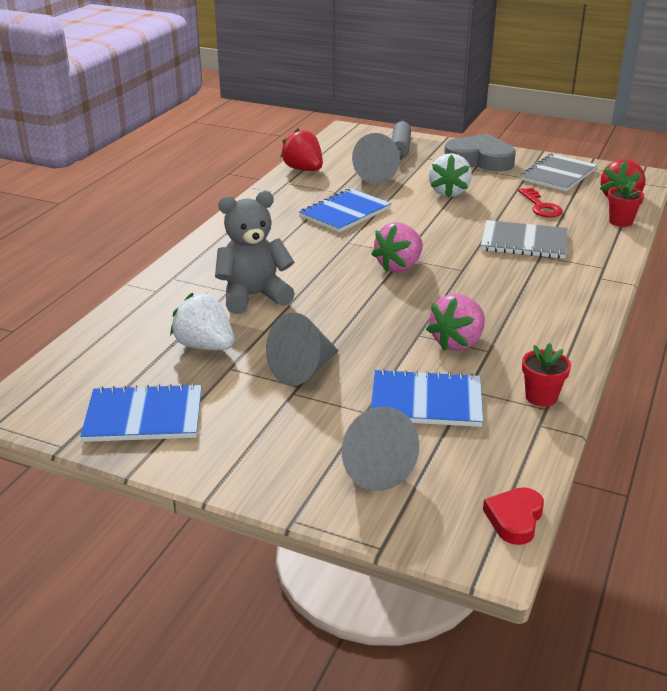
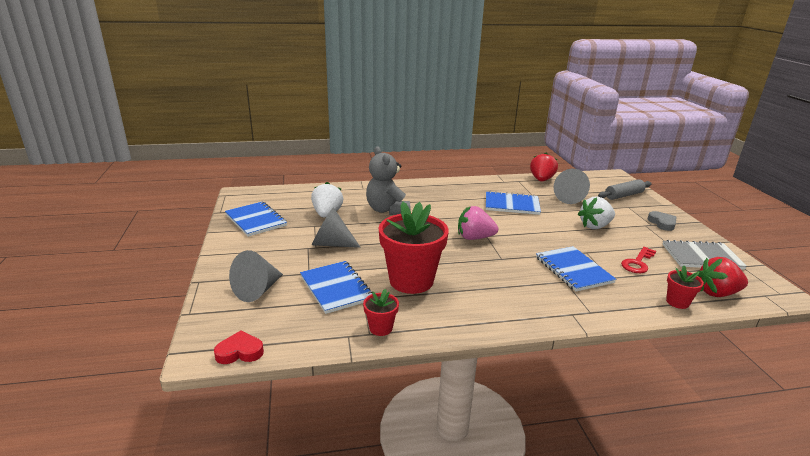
camera: 55 degrees right, 5 degrees down
(253, 296) = (387, 210): grey teddy bear -> grey teddy bear turned 150 degrees counterclockwise
(457, 342) = (411, 280): pink strawberry -> red flower pot
(480, 160) = (662, 223): grey heart -> grey heart, size x0.53
(524, 242) = (573, 270): grey notebook -> blue notebook

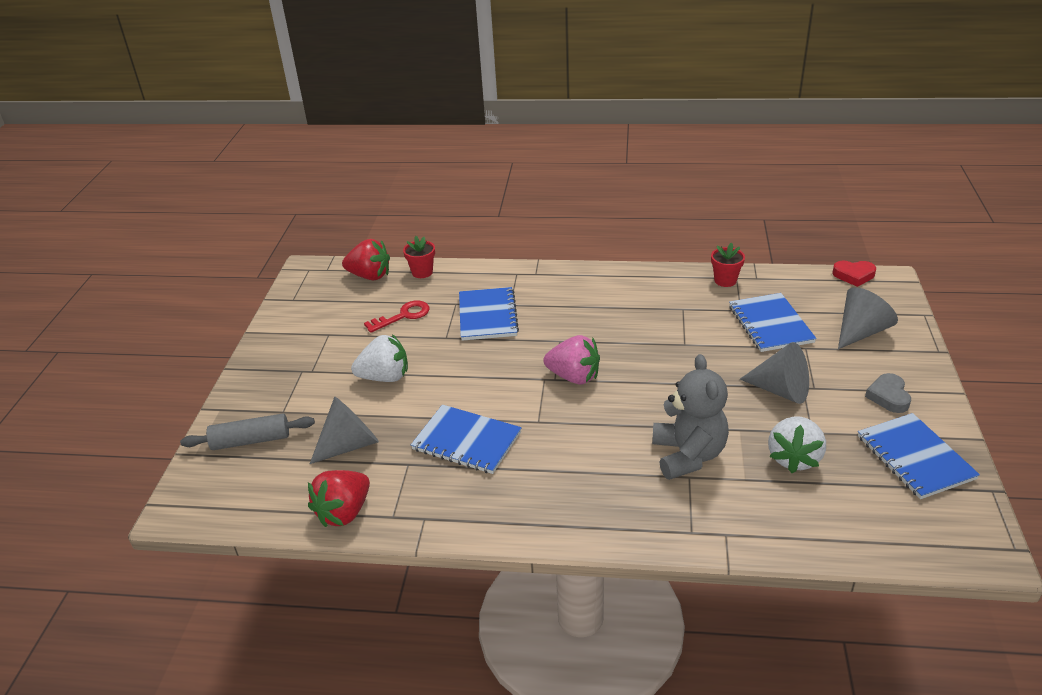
camera: 160 degrees left, 10 degrees up
(411, 280) = (682, 324): red flower pot -> none
(662, 223) = (283, 371): grey heart -> grey heart (888, 396)
(701, 257) = (318, 315): grey notebook -> none

